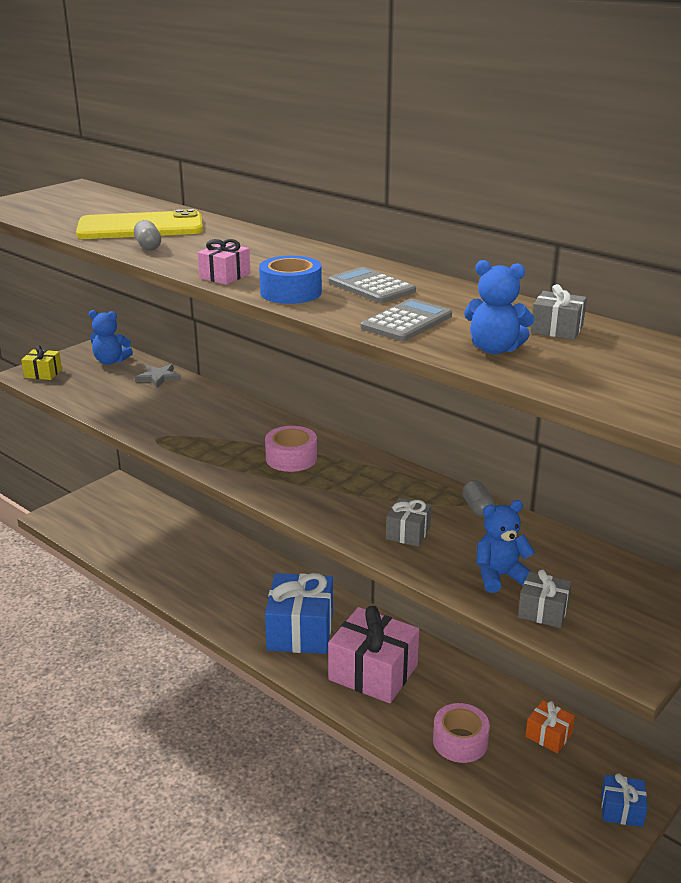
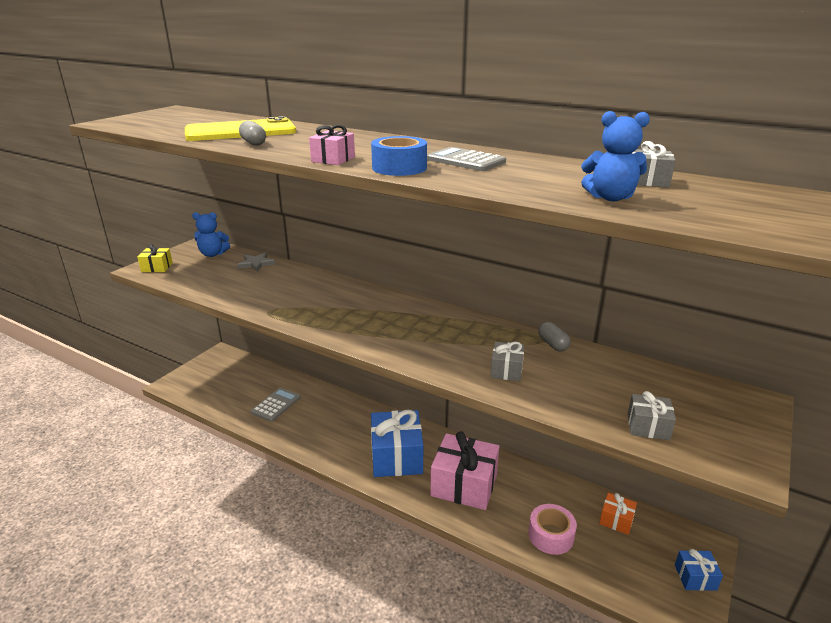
camera: 10 degrees left, 0 degrees up
(291, 458) = (386, 318): pink tape -> none
(406, 322) = (516, 183): grey calculator -> grey calculator (276, 405)
(500, 576) = (598, 400): blue teddy bear -> none

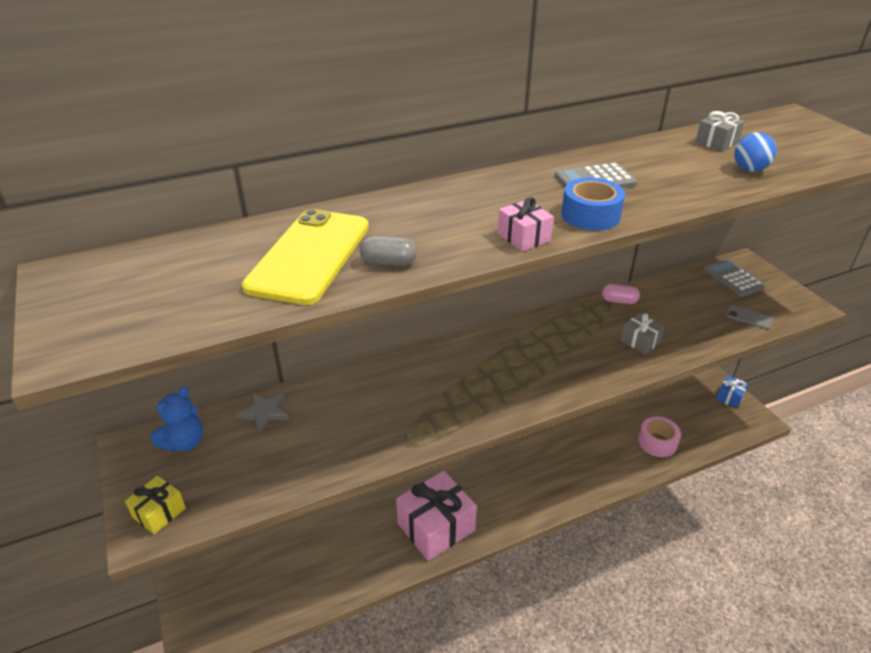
camera: 55 degrees left, 10 degrees up
(276, 405) = (345, 547): grey calculator -> grey calculator (733, 278)
(396, 457) = (508, 486): blue gift -> none
(464, 485) = (574, 461): pink gift -> pink gift (436, 527)
(552, 344) = (619, 301): grey capsule -> pink capsule
(610, 198) = (749, 169): blue teddy bear -> blue ball
(616, 520) = (663, 400): orange gift -> none
(648, 427) = (749, 317): grey gift -> grey phone

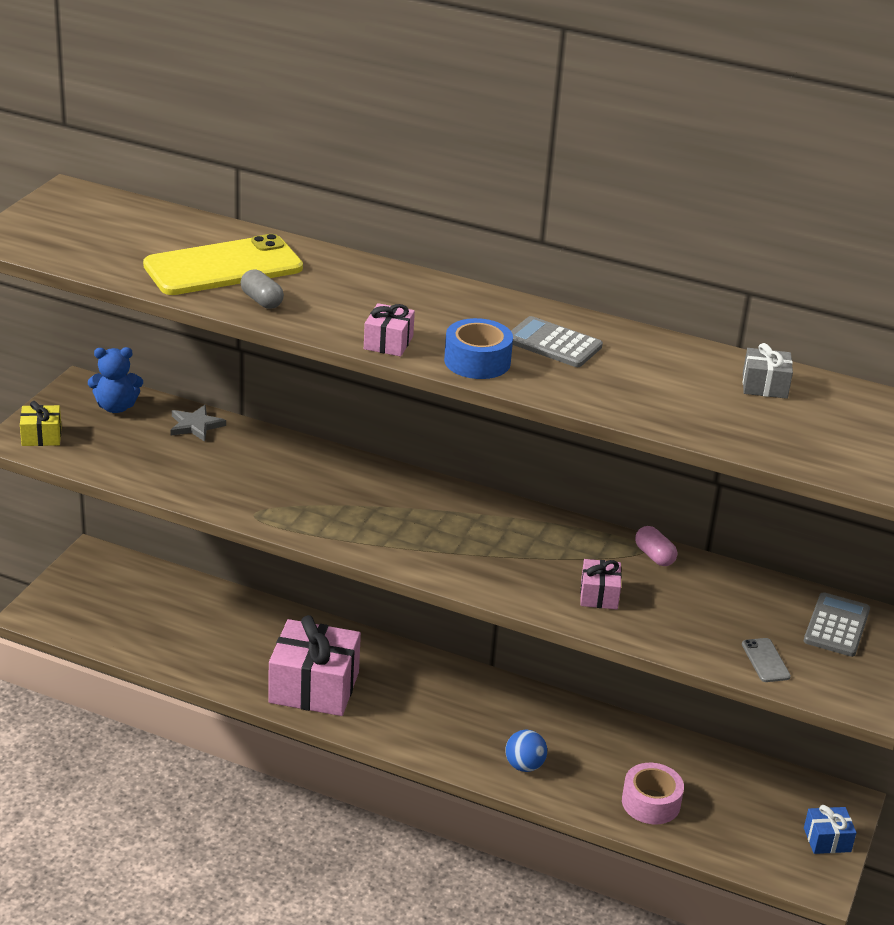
camera: 45 degrees right, 5 degrees down
(640, 341) = (599, 595): grey gift -> pink gift
(749, 169) = (723, 420): blue ball -> blue ball (524, 766)

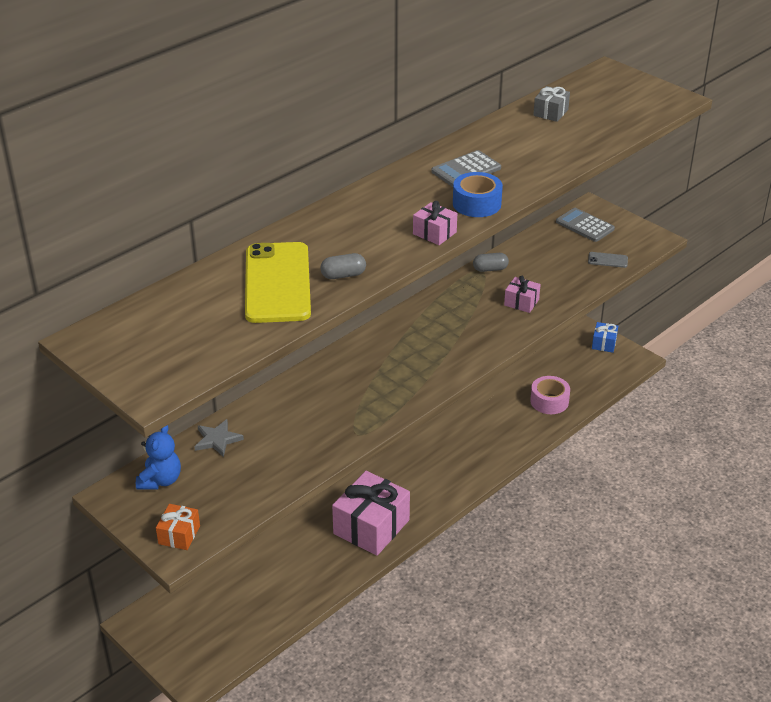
camera: 65 degrees left, 5 degrees up
(41, 436) = (179, 535): yellow gift -> orange gift
(524, 766) = (495, 445): blue ball -> none
(654, 556) = (490, 269): pink capsule -> grey capsule

